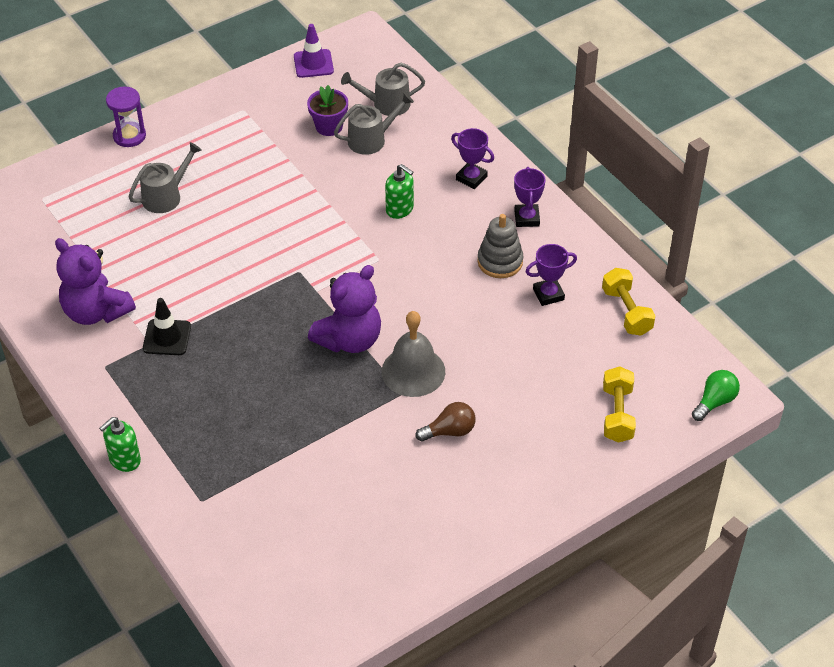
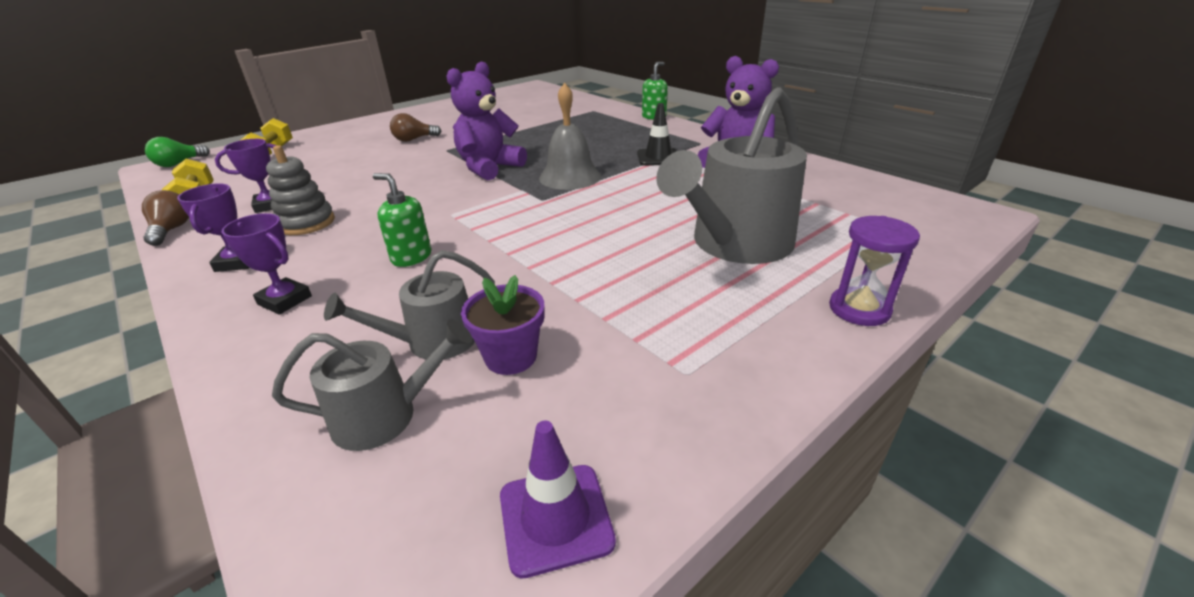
camera: 175 degrees right, 15 degrees down
(165, 196) = (736, 244): grey watering can -> grey watering can, size x1.89
(413, 371) = (434, 158): grey bell -> grey bell (570, 177)
(611, 265) = (171, 230): none -> brown light bulb

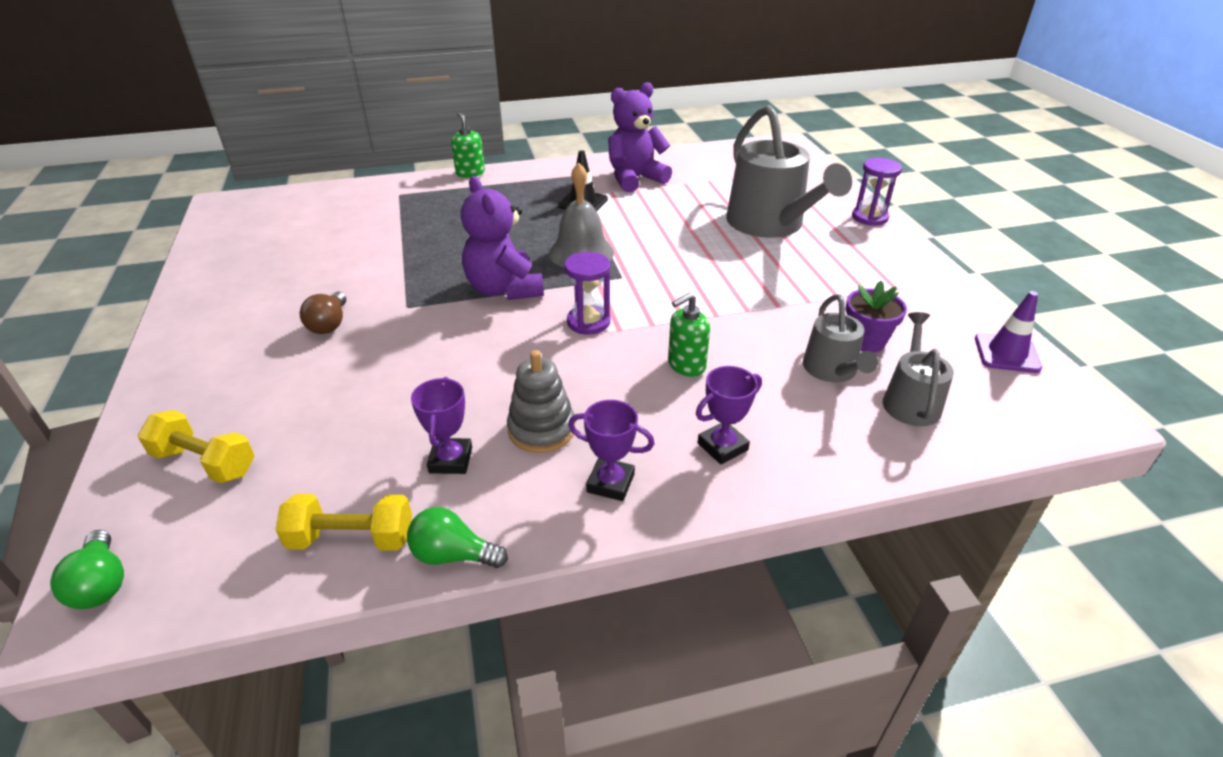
camera: 65 degrees left, 5 degrees up
(171, 230) = (453, 555): brown light bulb -> green light bulb
(460, 204) = (588, 322): none -> purple hourglass

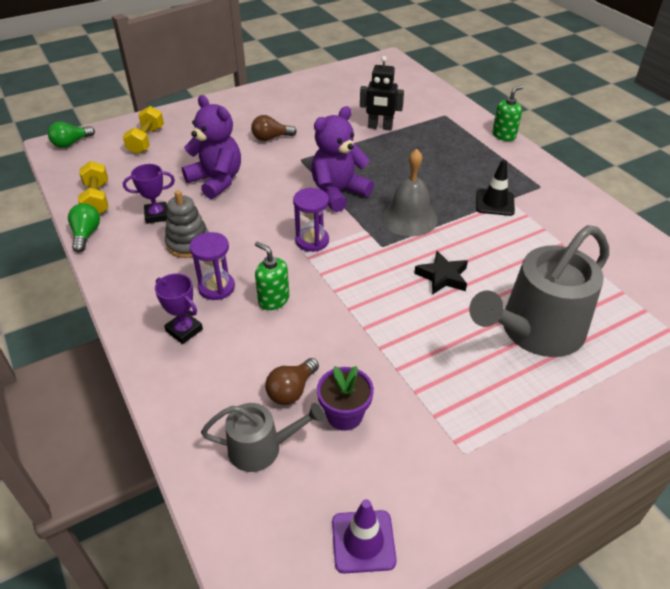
camera: 75 degrees right, 5 degrees up
(385, 238) = (380, 127): none -> black robot
(610, 483) = (143, 282): purple trophy -> none
(635, 179) = (565, 224): purple teddy bear -> purple teddy bear (216, 181)
(684, 252) = (442, 277): none -> black star
(832, 370) = (291, 390): grey watering can -> brown light bulb
(869, 217) = (611, 419): purple hourglass -> purple hourglass (216, 287)

